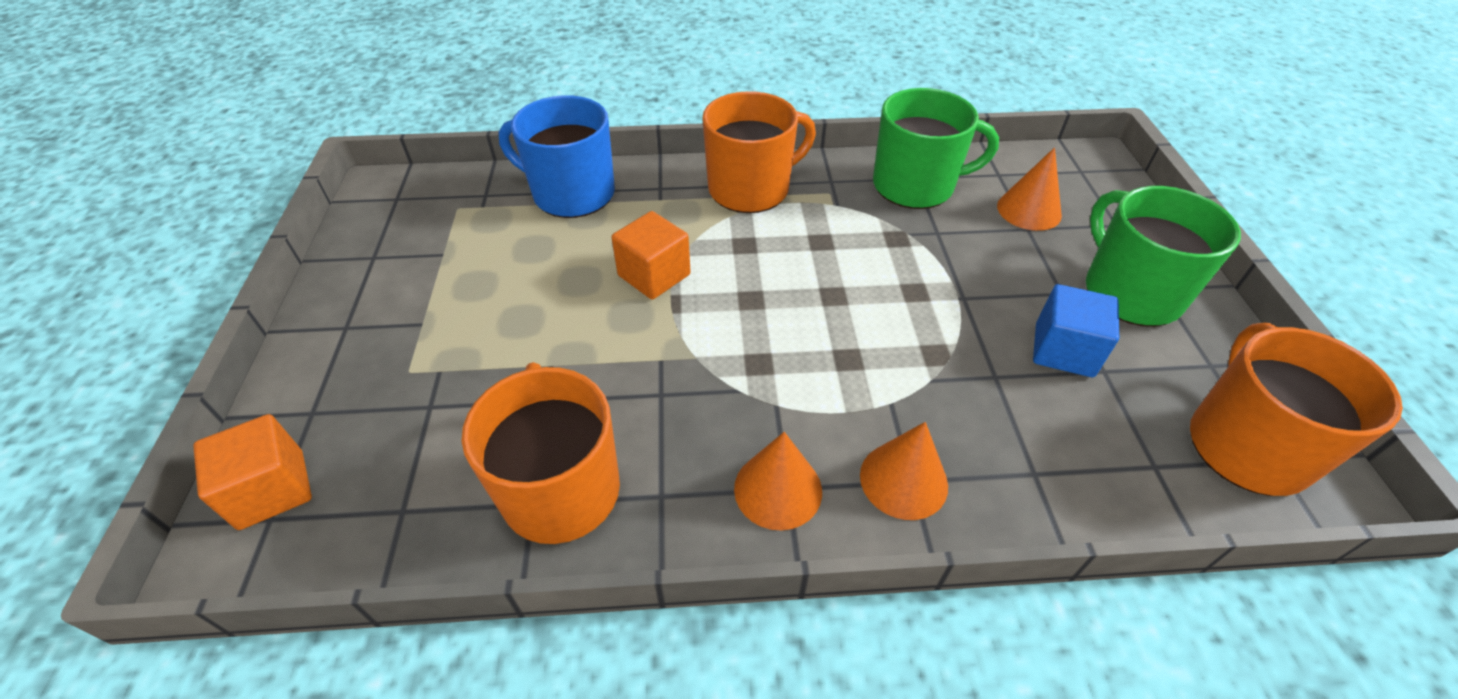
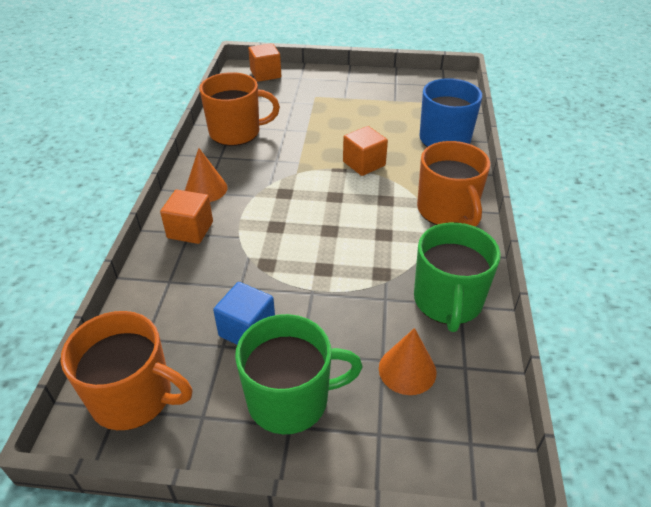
camera: 100 degrees right, 5 degrees down
(903, 480) = (190, 230): orange cone -> orange cube

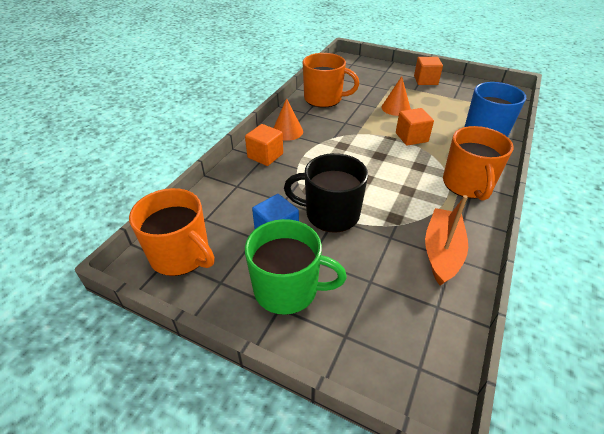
camera: 20 degrees right, 0 degrees up
(265, 74) = (361, 65): orange cube -> orange cube (425, 80)
(305, 288) = (331, 214): none -> black mug
(407, 370) = (387, 294): orange cone -> orange cone (396, 108)
(448, 301) = (442, 252): green mug -> orange boat

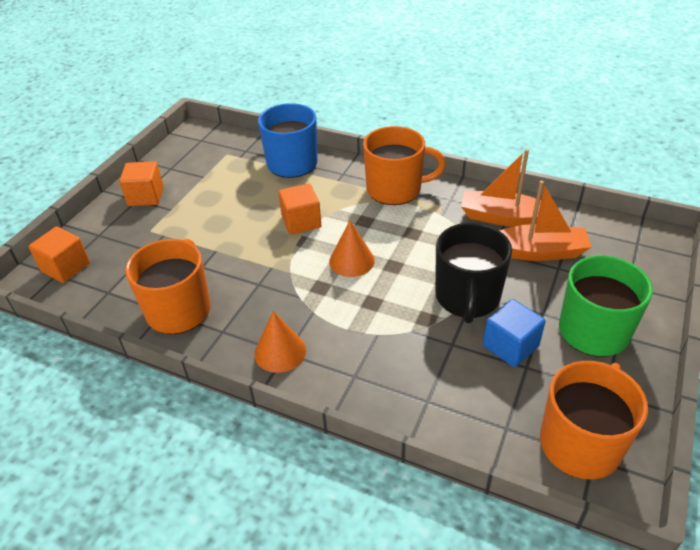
camera: 90 degrees left, 0 degrees up
(265, 156) = (349, 374): orange cube -> orange cube (65, 267)
(392, 269) = (538, 252): none -> orange boat
(396, 108) = (223, 231): orange cone -> orange cone (351, 261)

